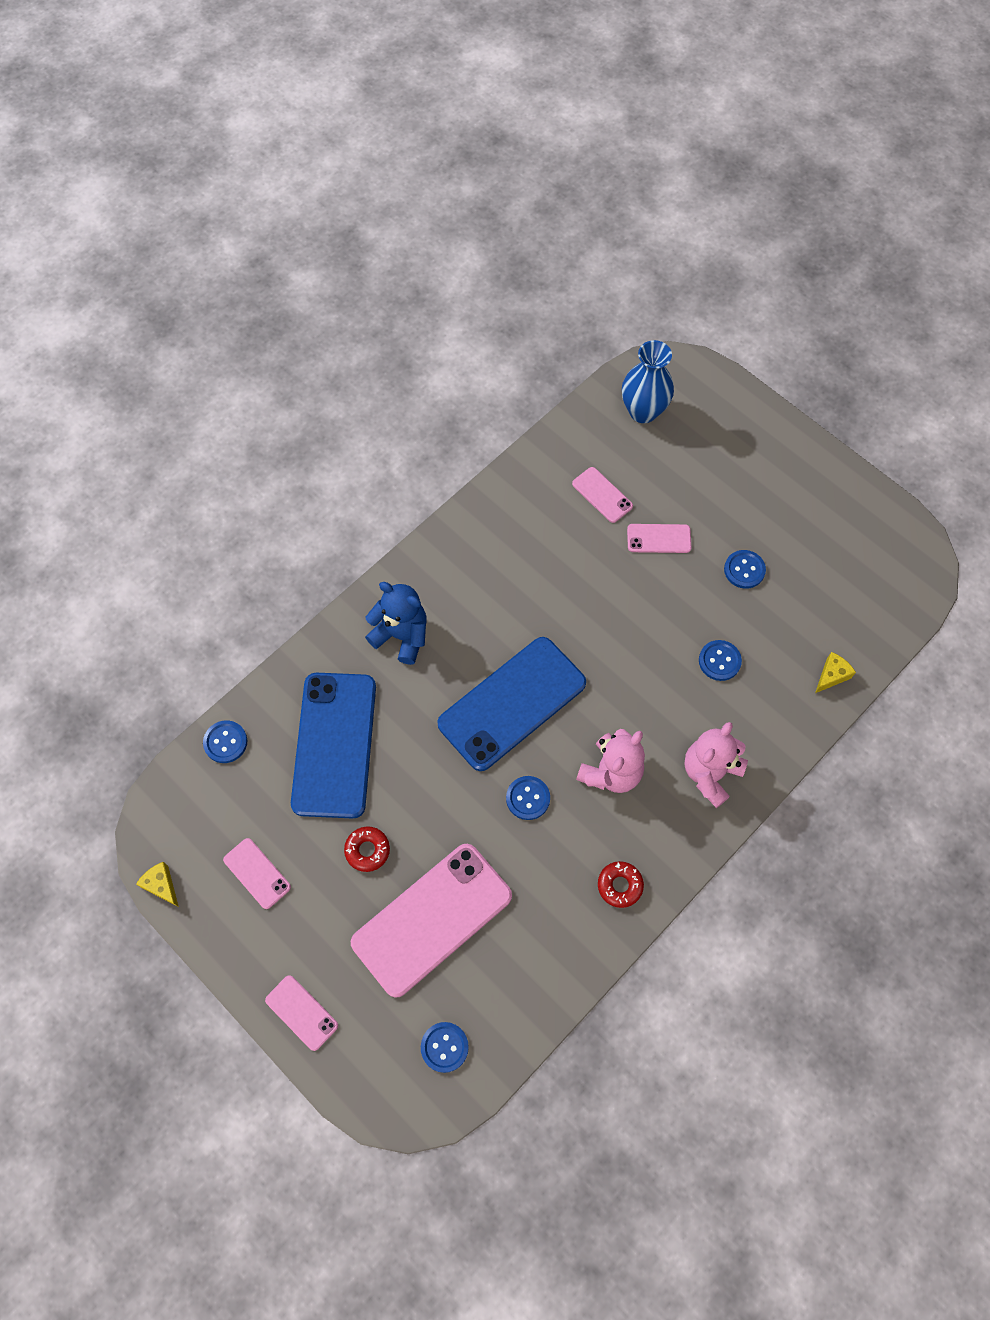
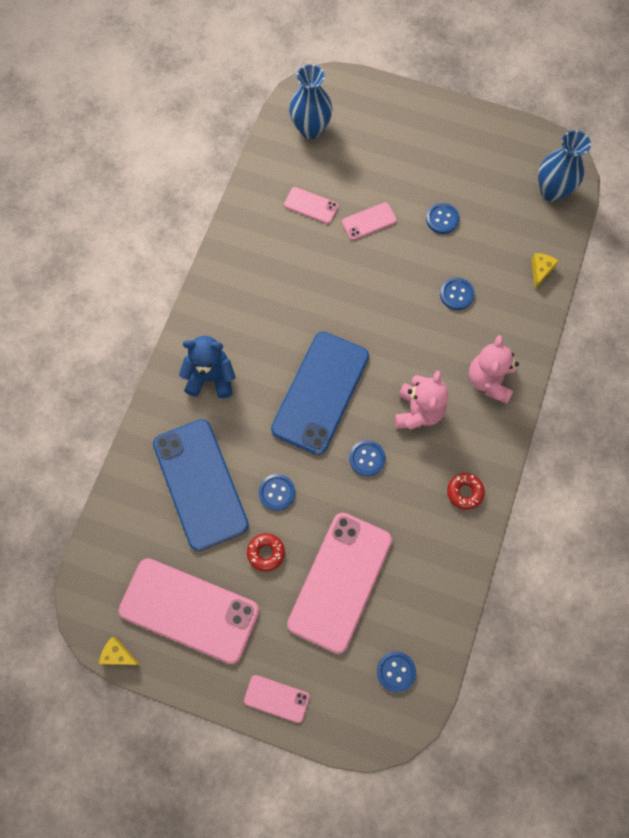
camera: 25 degrees left, 5 degrees up
(225, 742) = (113, 521): blue button -> blue button (277, 492)
(257, 873) = (189, 610): pink phone -> pink phone, size x2.19
(890, 590) = (552, 191): none -> blue vase

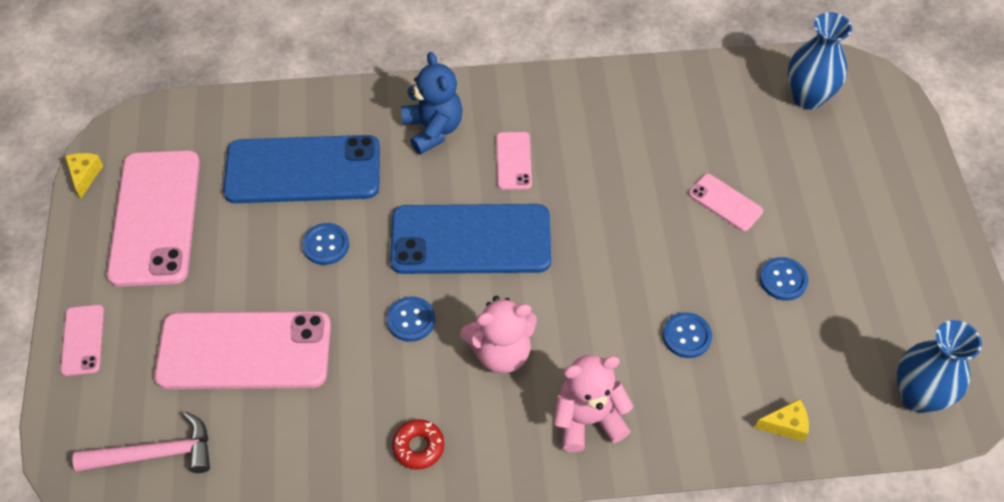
camera: 65 degrees right, 15 degrees down
(200, 484) = (303, 170): blue phone -> blue phone turned 45 degrees clockwise
(266, 553) = (249, 263): red donut -> none
(311, 205) = (706, 137): pink phone -> pink phone (514, 161)
(396, 671) = (155, 454): blue button -> pink hammer

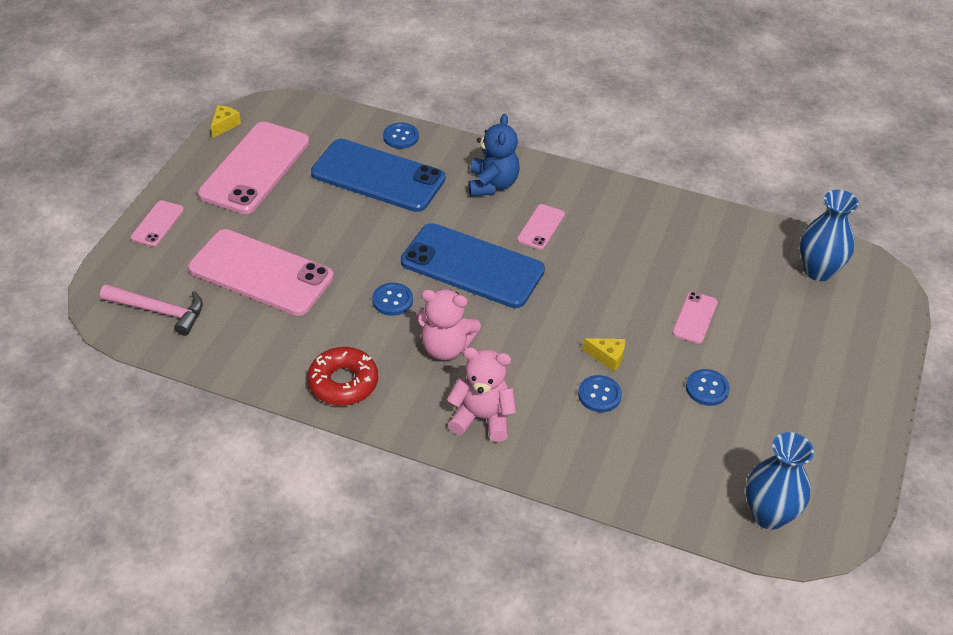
camera: 25 degrees right, 10 degrees down
(326, 245) = (362, 229): blue button -> blue button (401, 137)
(418, 447) = (343, 382): red donut -> red donut, size x1.61
(725, 203) = (694, 317): pink phone -> pink phone turned 45 degrees clockwise
(785, 425) = (639, 487): yellow cheese -> yellow cheese (607, 357)

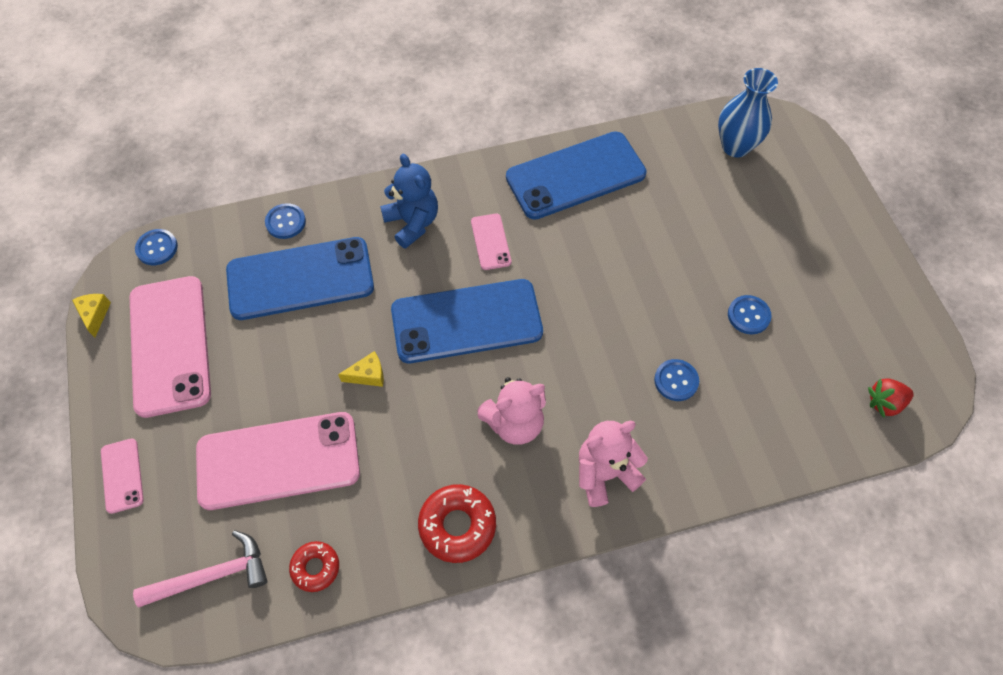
camera: 35 degrees left, 15 degrees up
(226, 347) = (315, 568): none -> red donut
(392, 300) = (427, 406): blue button -> blue button (157, 248)
(607, 357) = (651, 338): yellow cheese -> yellow cheese (368, 375)
(653, 220) = (575, 176): none -> blue phone
(694, 317) = (684, 252): pink phone -> none
(768, 515) = (884, 403): blue vase -> red strawberry

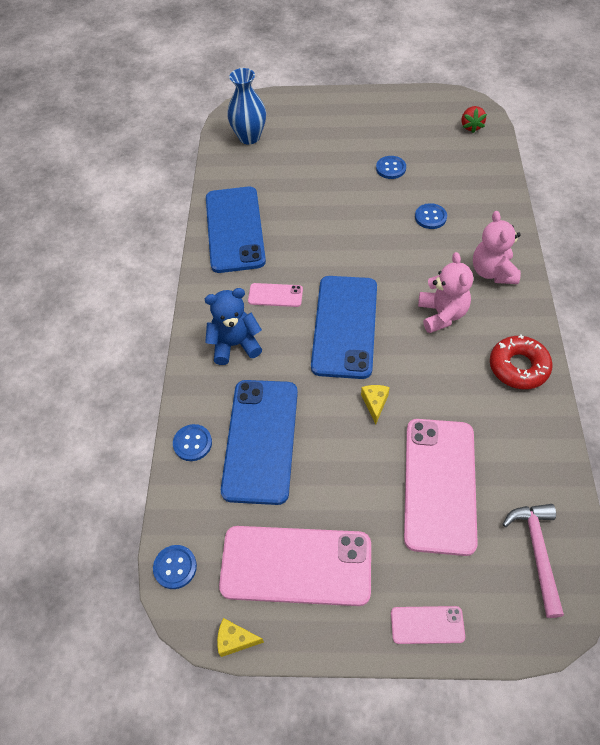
camera: 70 degrees left, 5 degrees down
(315, 568) = (540, 470): red donut -> none

